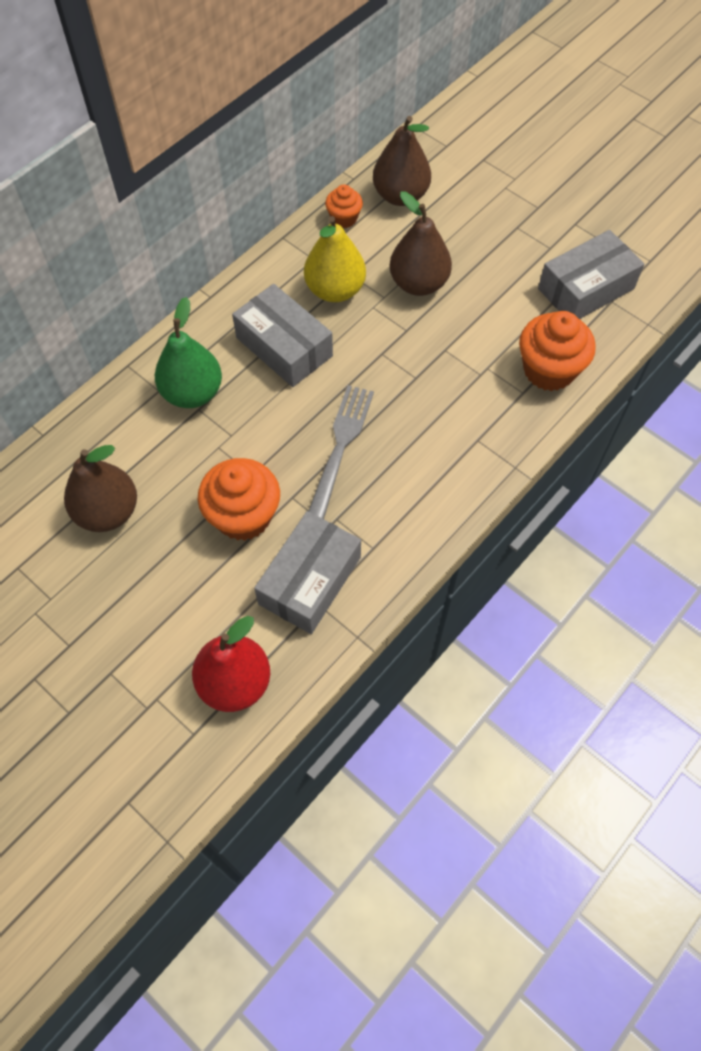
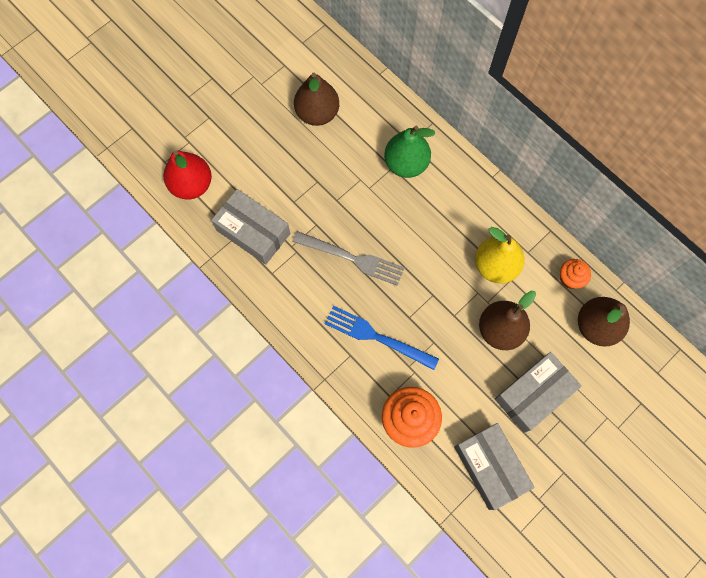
camera: 95 degrees right, 10 degrees up
(243, 516) = (305, 193): orange cupcake -> none
(284, 347) = (443, 226): grey box -> grey box (533, 394)
(448, 412) = (376, 337): none -> blue fork

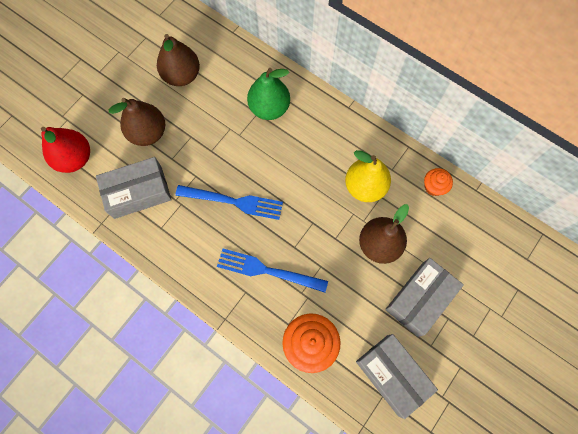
camera: 10 degrees left, 0 degrees up
(253, 232) = (138, 192): grey box -> grey box turned 45 degrees counterclockwise
(352, 258) = (234, 201): grey fork -> blue fork
(596, 326) = (464, 226): brown pear -> brown pear (148, 133)

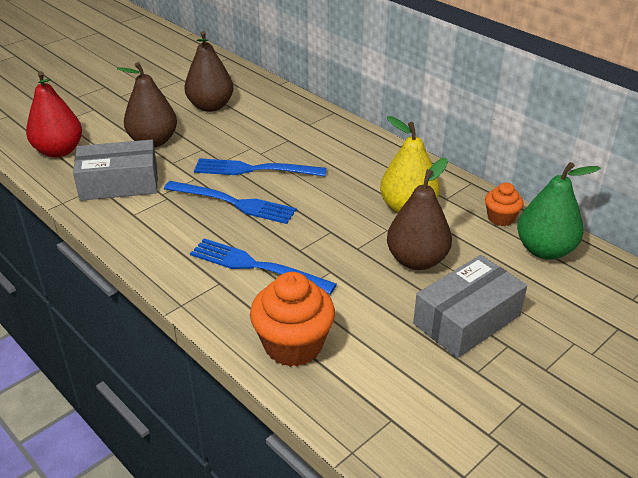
camera: 10 degrees right, 35 degrees down
(239, 158) = (254, 170): none -> blue fork
(269, 108) = (303, 137): green pear -> green pear (544, 250)
(392, 374) = (411, 396): grey box -> none

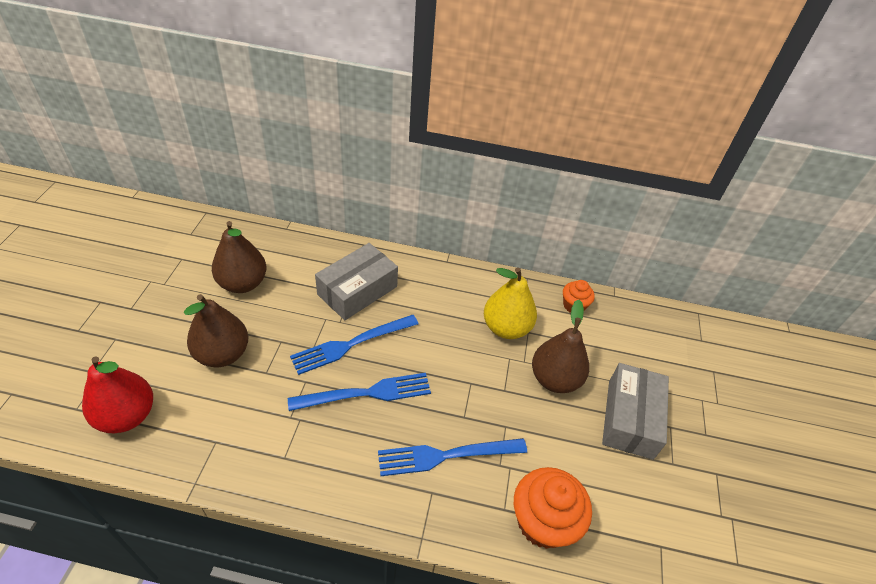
camera: 40 degrees left, 10 degrees up
(119, 183) = (235, 426): grey box -> grey box (357, 290)
(544, 250) = (623, 323): green pear -> none

